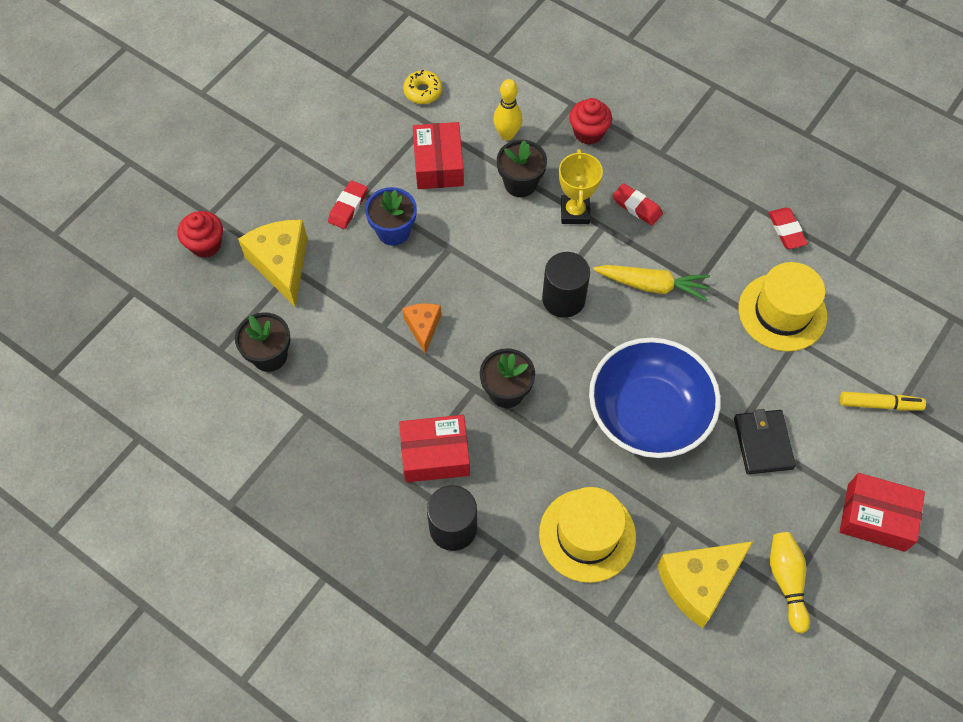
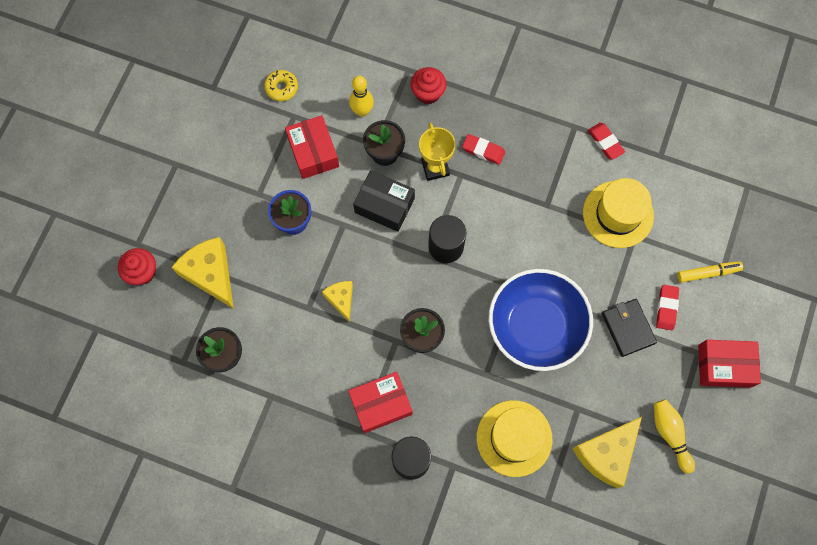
camera: 15 degrees left, 10 degrees up
(348, 207) = (250, 209): red eraser -> red eraser (666, 308)
(423, 327) = (341, 299): orange cheese -> yellow cheese
(504, 238) = (384, 205): none -> black box
(652, 285) = (512, 217): yellow carrot -> none

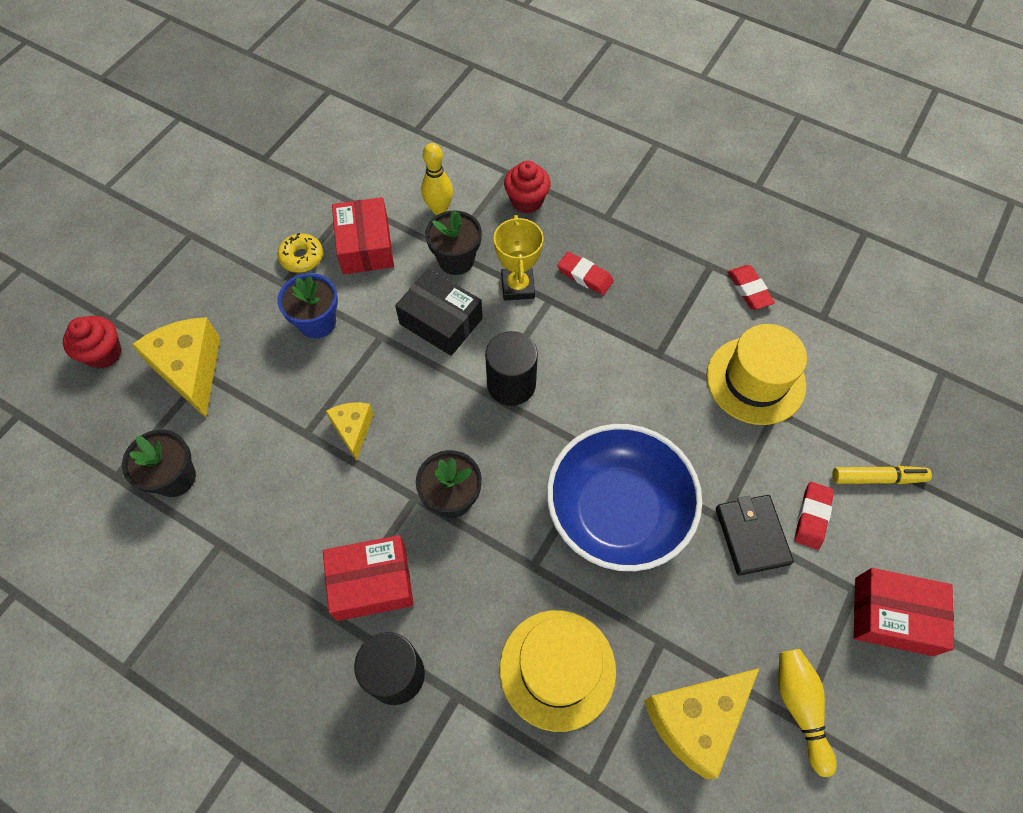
camera: 10 degrees right, 10 degrees down
(281, 88) = (346, 170): yellow donut -> yellow donut (302, 257)

